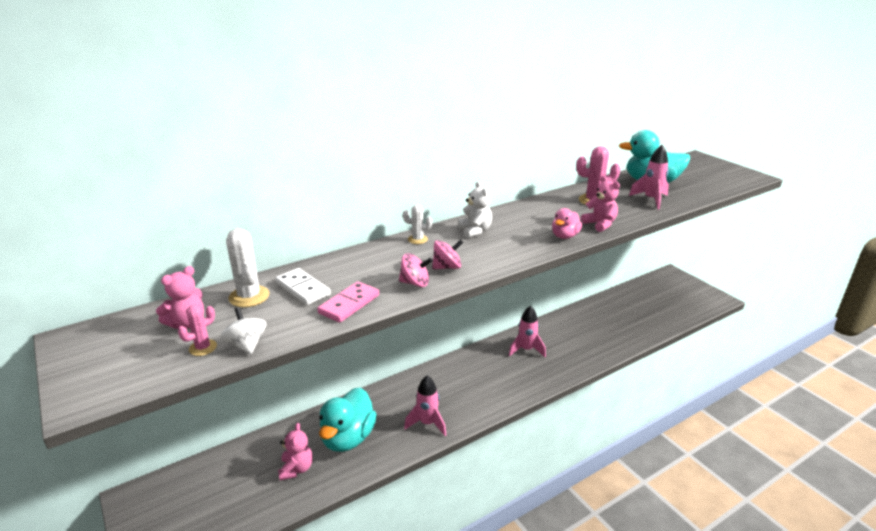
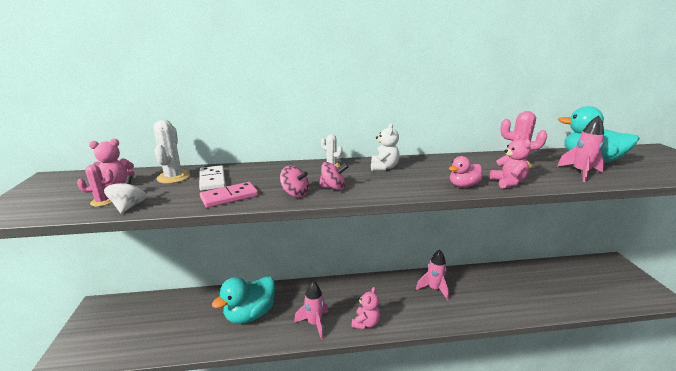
camera: 25 degrees right, 5 degrees down
(296, 469) = (200, 324): pink teddy bear -> pink teddy bear (365, 323)

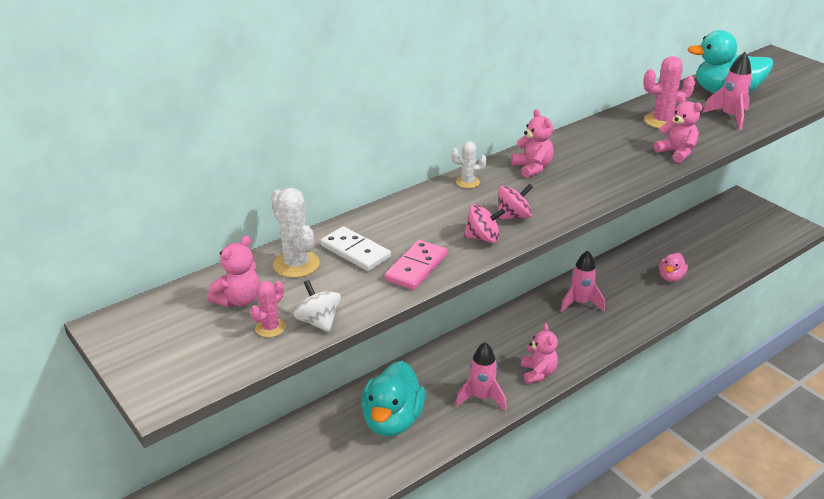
camera: 30 degrees left, 10 degrees up
(384, 168) = (532, 168): white teddy bear -> pink teddy bear
(463, 185) = (639, 170): pink duck -> pink duck (670, 277)

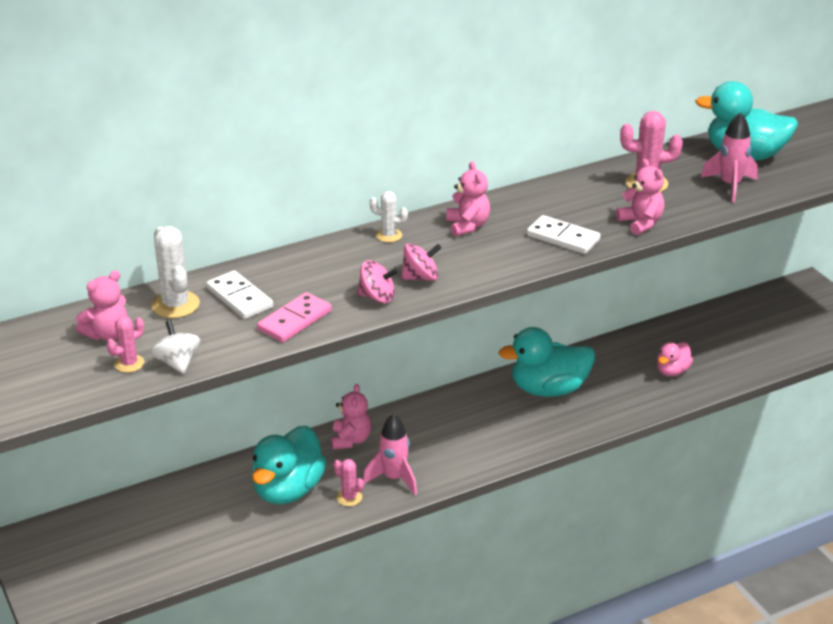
camera: 10 degrees right, 0 degrees up
(449, 421) = (349, 498): none -> pink cactus
(538, 373) = (468, 460): pink teddy bear -> pink teddy bear (351, 440)
(580, 303) = (549, 389): pink rocket -> turquoise duck
(619, 170) = (563, 238): none -> white domino

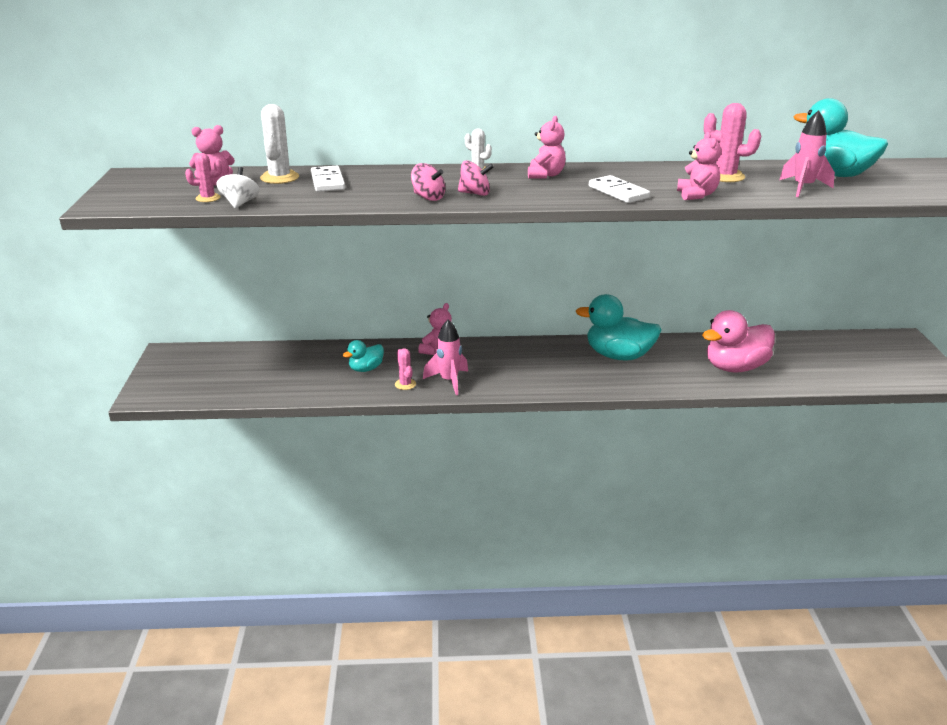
camera: 25 degrees right, 5 degrees down
(288, 490) = (366, 369): turquoise duck -> turquoise duck, size x0.53
(295, 320) = (351, 198): pink domino -> none
(672, 371) = (735, 367): pink duck -> pink duck, size x1.88

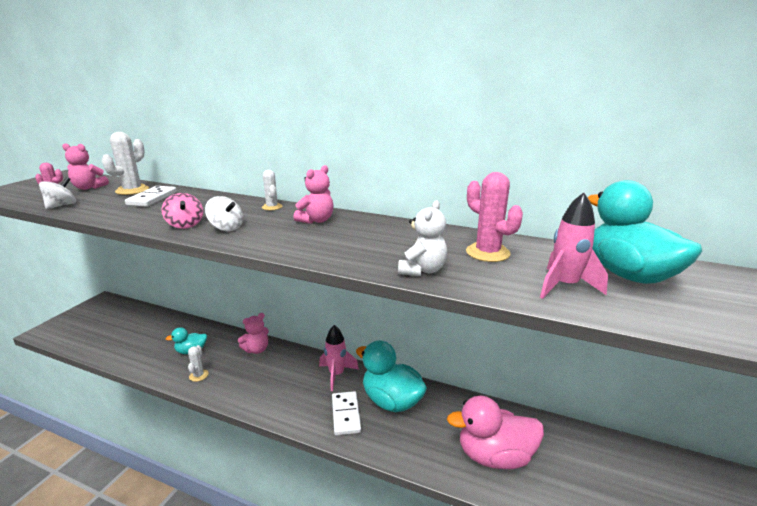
camera: 25 degrees right, 5 degrees down
(405, 384) = (198, 375): pink cactus -> white cactus
(449, 381) = (231, 383): pink rocket -> pink rocket (336, 374)
(475, 193) = (226, 228): pink spinning top -> white spinning top
(618, 192) = (348, 250): white domino -> white domino (346, 414)
(696, 195) = (422, 270): pink teddy bear -> white teddy bear

